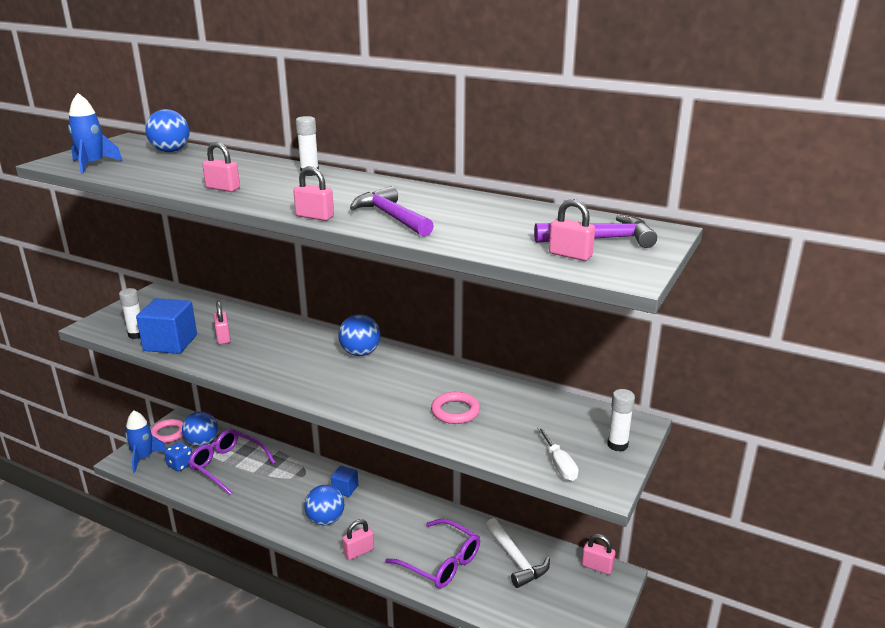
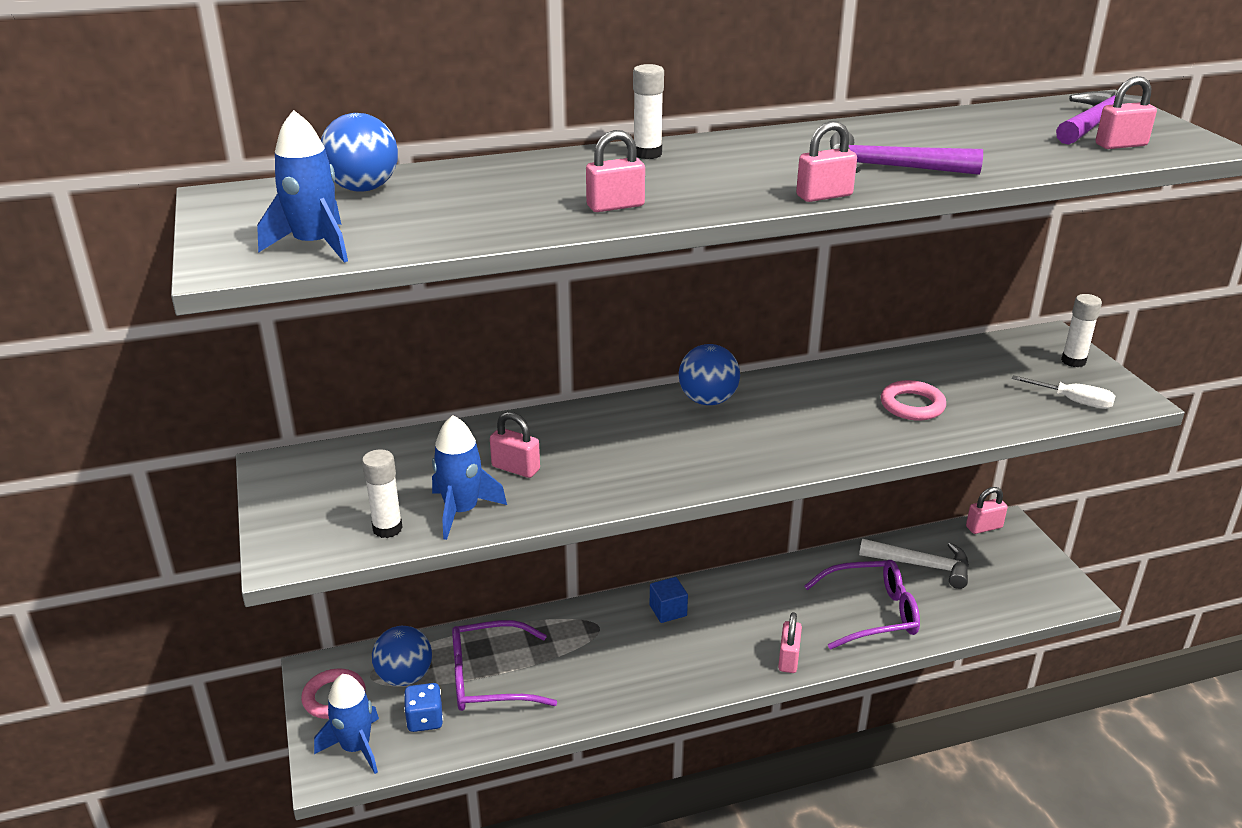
camera: 45 degrees left, 5 degrees up
(170, 343) = (461, 511): blue cube -> blue rocket
(325, 520) = (704, 654): blue ball -> none

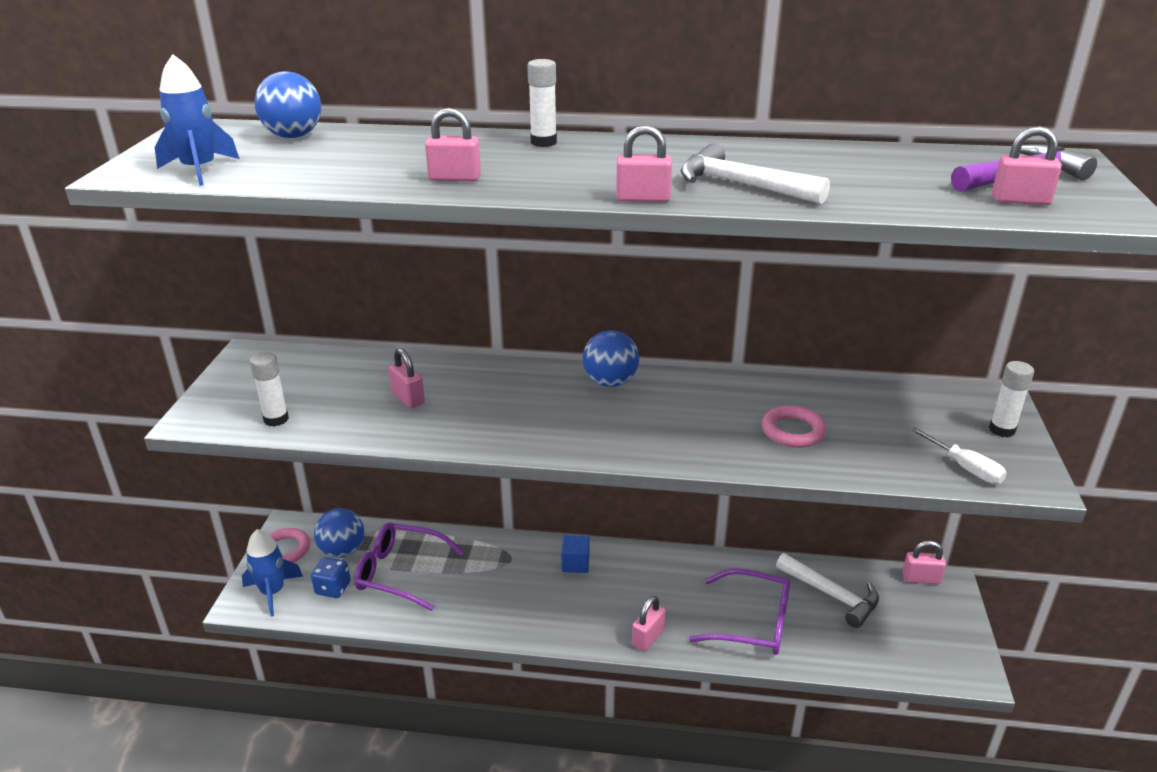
camera: 25 degrees right, 0 degrees up
(461, 511) = (338, 421): blue rocket -> none
(890, 168) = (741, 185): purple hammer -> white hammer

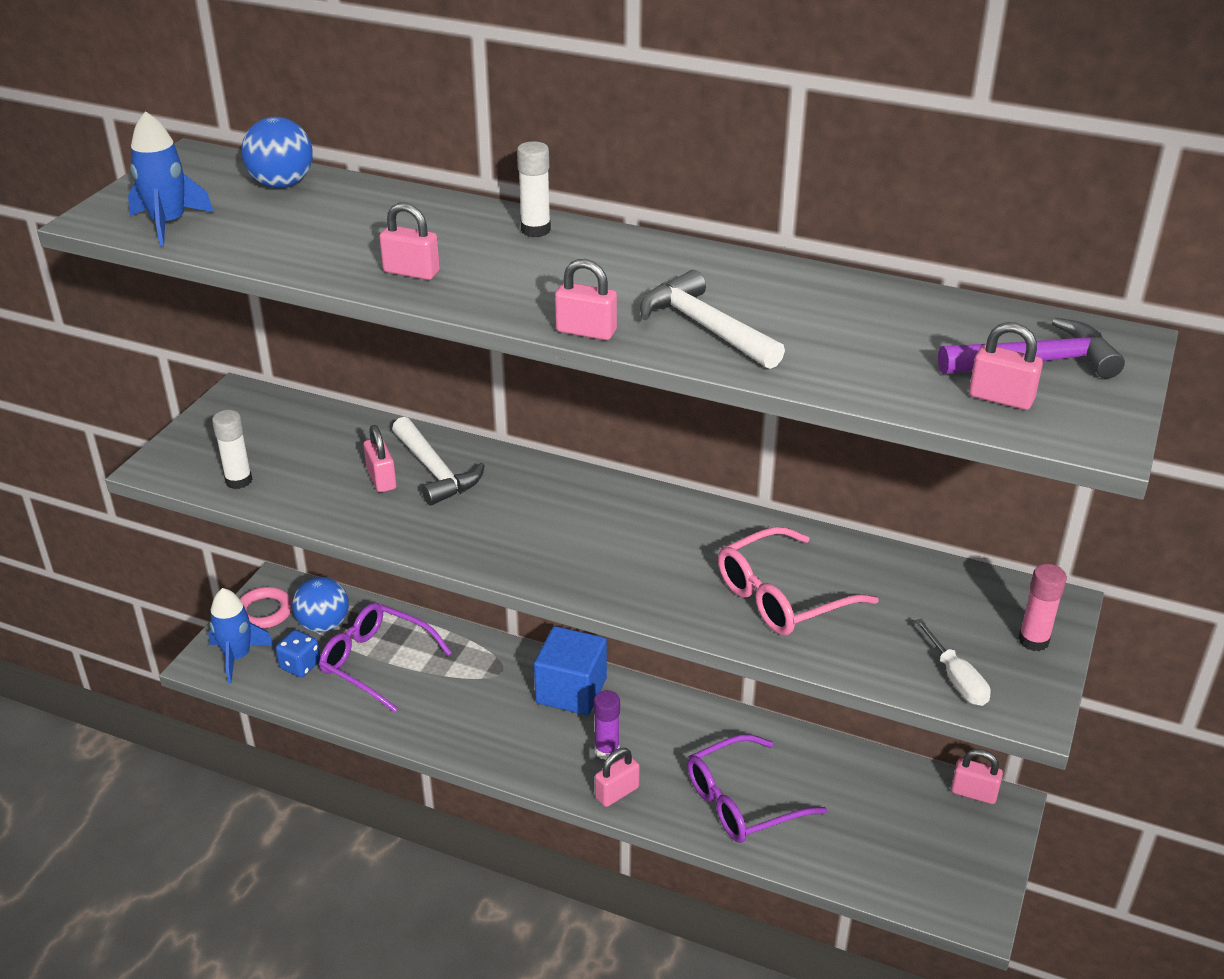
camera: 15 degrees right, 5 degrees up
(575, 563) = (571, 690): blue cube -> blue cube, size x1.84
(610, 382) = (608, 498): blue ball -> none
(625, 605) = (607, 750): none -> purple glue stick
(752, 622) = (743, 801): purple glasses -> purple glasses turned 120 degrees clockwise
(793, 431) = (783, 596): pink ring -> pink glasses
(832, 595) = (853, 789): white hammer -> white hammer (435, 471)
(1002, 430) = (1033, 640): white glue stick -> pink glue stick

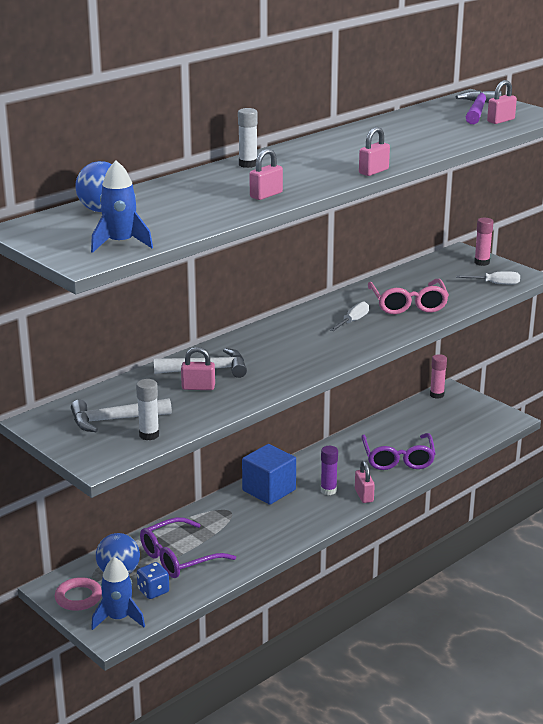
camera: 65 degrees left, 10 degrees down
(676, 556) = (353, 321): none -> white screwdriver
(705, 327) = (393, 151): white hammer -> white hammer (114, 420)
(973, 793) = (437, 395): pink padlock -> pink glue stick

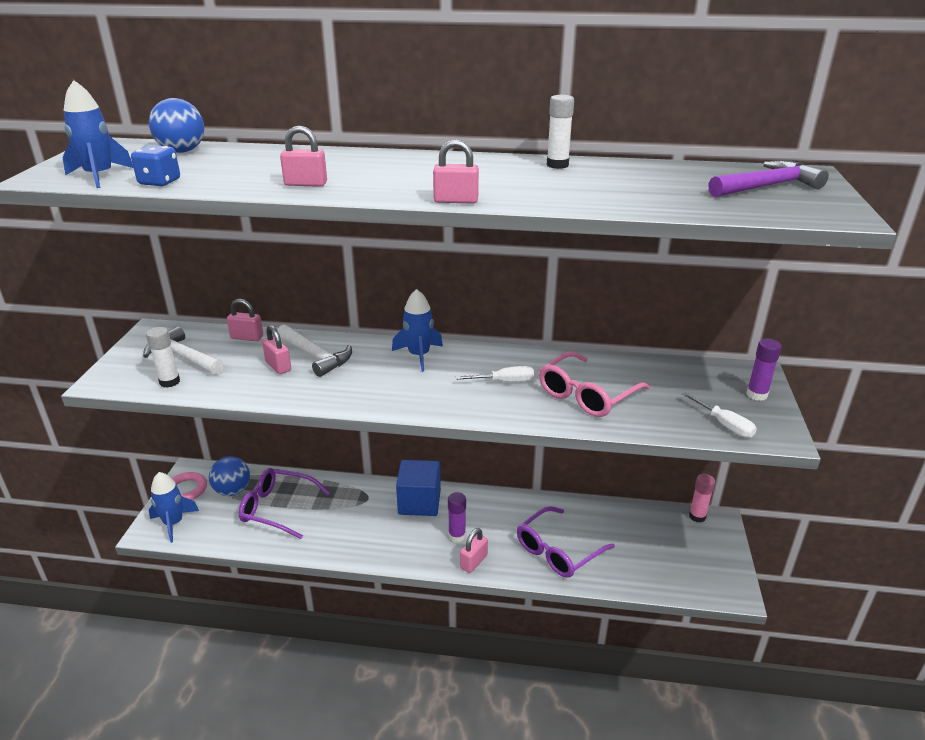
camera: 50 degrees right, 5 degrees up
(153, 591) = (222, 520): blue dice -> blue dice (159, 182)
(248, 164) = (383, 157): white glue stick -> white glue stick (557, 165)
(271, 335) = (419, 355): none -> blue rocket
(481, 262) = (756, 395): pink glue stick -> purple glue stick
(500, 120) = (763, 204): pink padlock -> pink padlock (247, 337)

